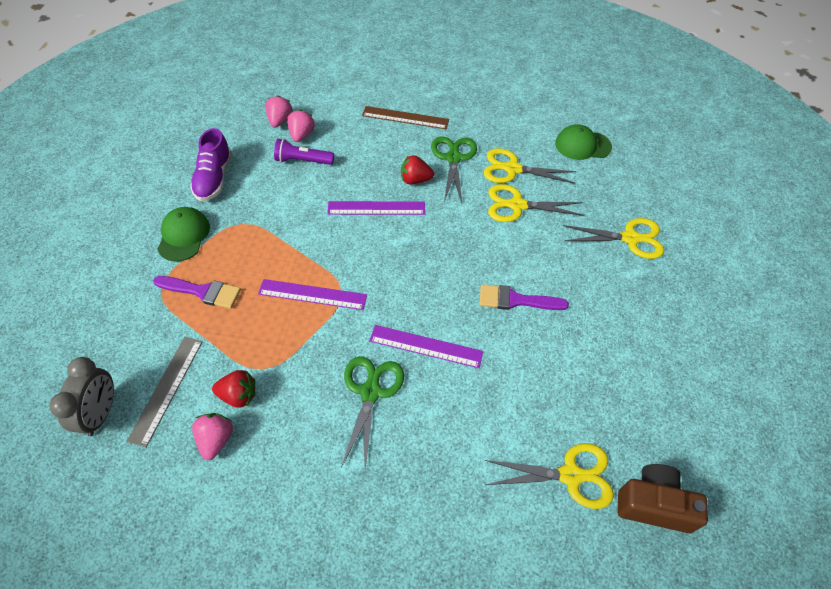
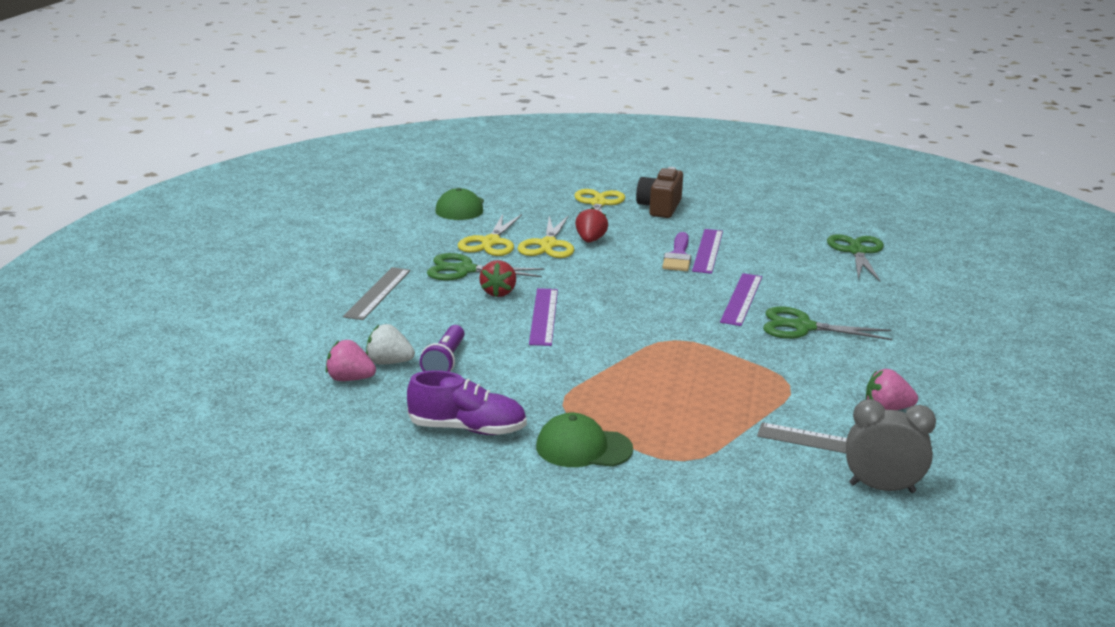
camera: 85 degrees left, 30 degrees down
(203, 292) = (684, 427): purple brush -> none
(238, 395) = (828, 398): red strawberry -> red strawberry (590, 240)
(301, 135) = (389, 362): pink strawberry -> white strawberry
(312, 295) = (681, 356): purple ruler -> purple ruler (708, 251)
(405, 118) = (378, 293): brown ruler -> grey ruler
(570, 475) = (857, 252): yellow scissors -> green scissors
(653, 504) = (869, 228): brown camera -> brown camera (660, 207)

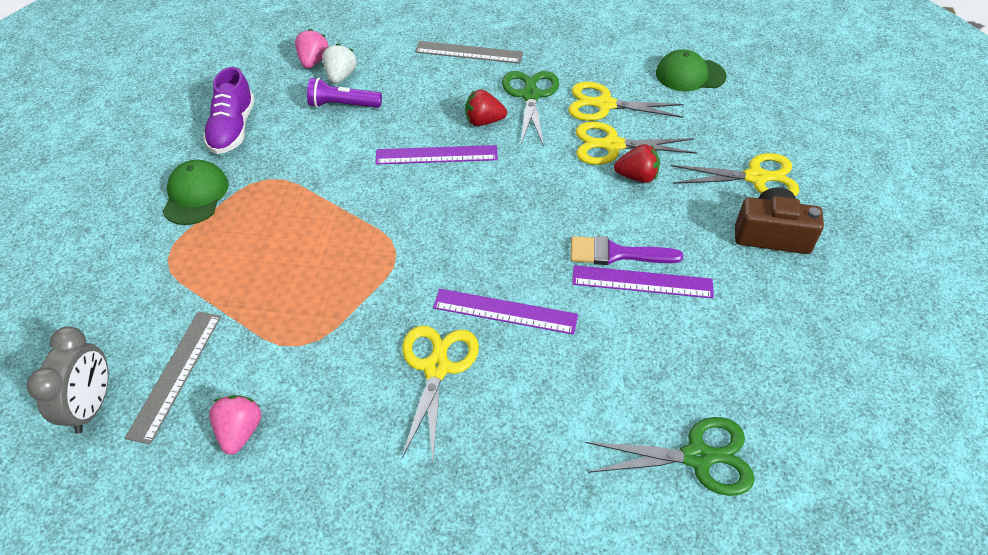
camera: 85 degrees right, 25 degrees up
(803, 327) = (436, 368): green scissors -> yellow scissors

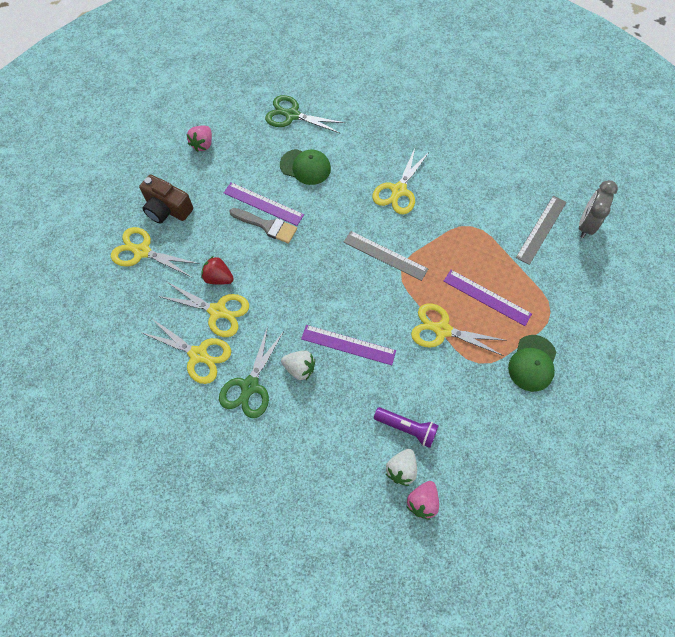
camera: 160 degrees left, 15 degrees up
(233, 129) = (502, 429): purple shoe -> none
(240, 431) = (506, 189): pink strawberry -> pink strawberry (203, 144)
(320, 199) = (442, 330): none -> yellow scissors
(469, 52) = (277, 463): grey ruler -> grey ruler (385, 255)
(484, 121) = (299, 368): red strawberry -> white strawberry
(505, 311) = (349, 210): purple ruler -> purple ruler (487, 297)
(616, 253) = (267, 226): purple brush -> grey brush
(690, 75) = (110, 365): green cap -> green cap (305, 167)

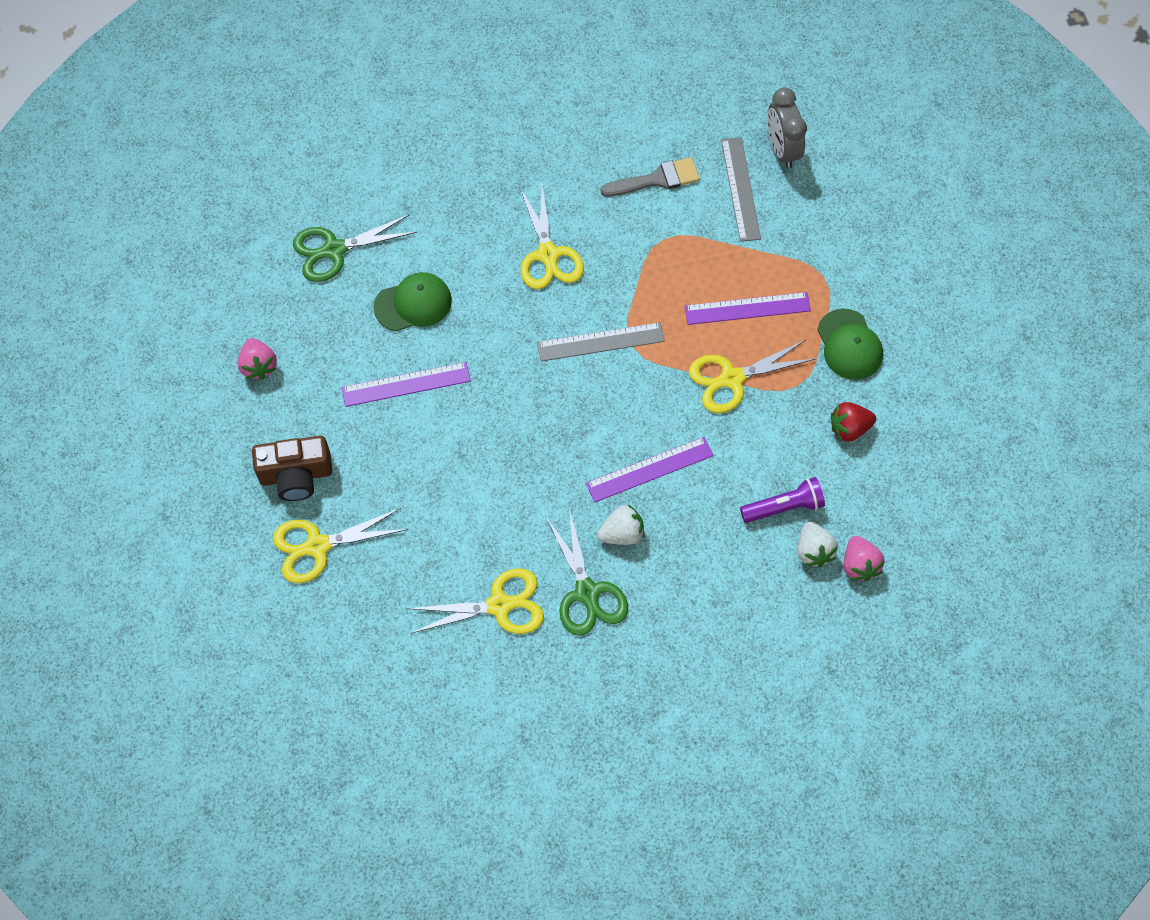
camera: 40 degrees left, 0 degrees up
(217, 311) = (474, 544): yellow scissors -> none
(218, 278) = (438, 507): red strawberry -> red strawberry (849, 428)
(267, 226) = (436, 407): grey brush -> grey brush (657, 179)

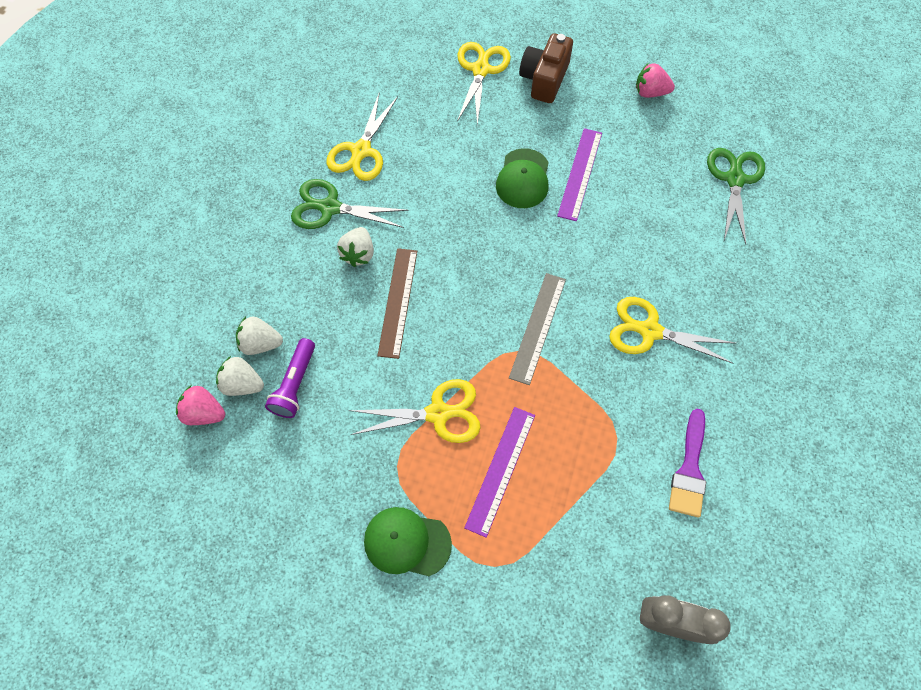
camera: 120 degrees right, 0 degrees up
(413, 304) = (653, 210): green cap -> green cap (523, 179)
(649, 469) = (398, 302): purple ruler -> brown ruler
(657, 179) = (689, 470): grey brush -> purple brush
(732, 379) = (438, 413): yellow scissors -> yellow scissors turned 75 degrees clockwise
(740, 189) = (639, 546): grey ruler -> none
(767, 561) = (261, 343): none -> white strawberry
(849, 428) = (326, 486): red strawberry -> none

